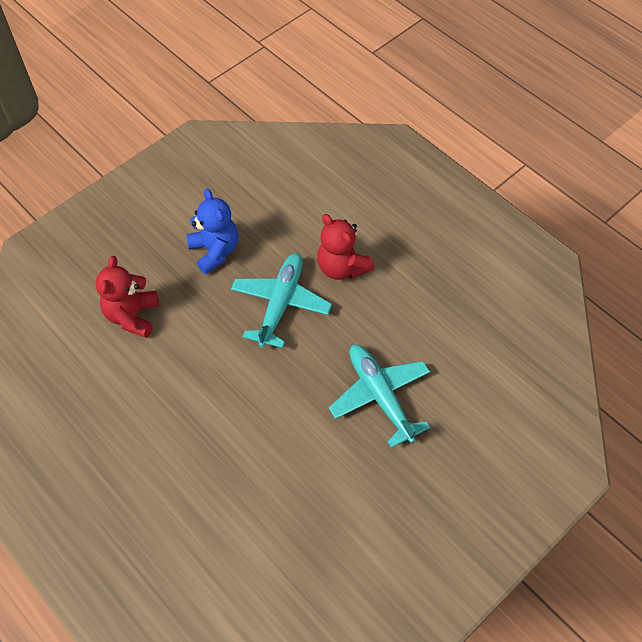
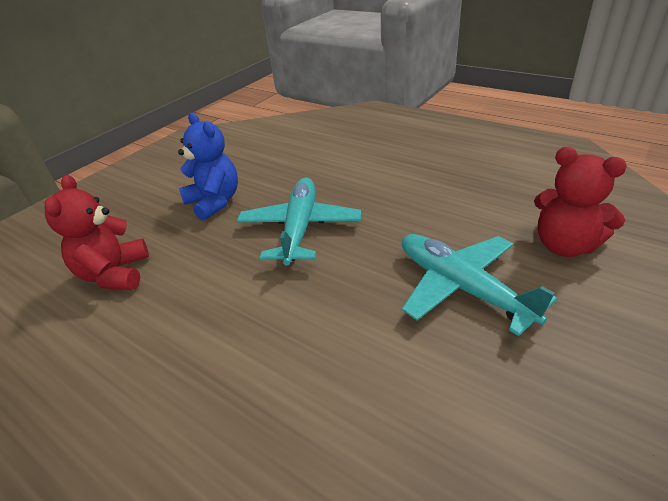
camera: 10 degrees left, 20 degrees down
(342, 267) = (358, 188): red teddy bear -> red teddy bear (564, 245)

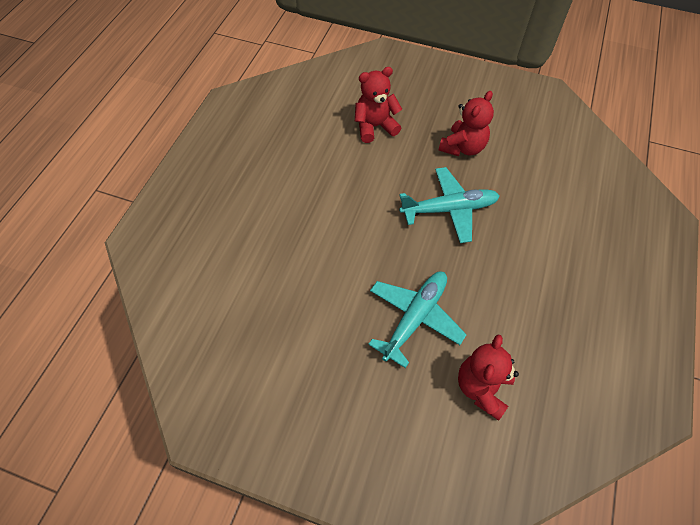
camera: 70 degrees right, 20 degrees up
(214, 202) = (462, 147): blue teddy bear -> red teddy bear

